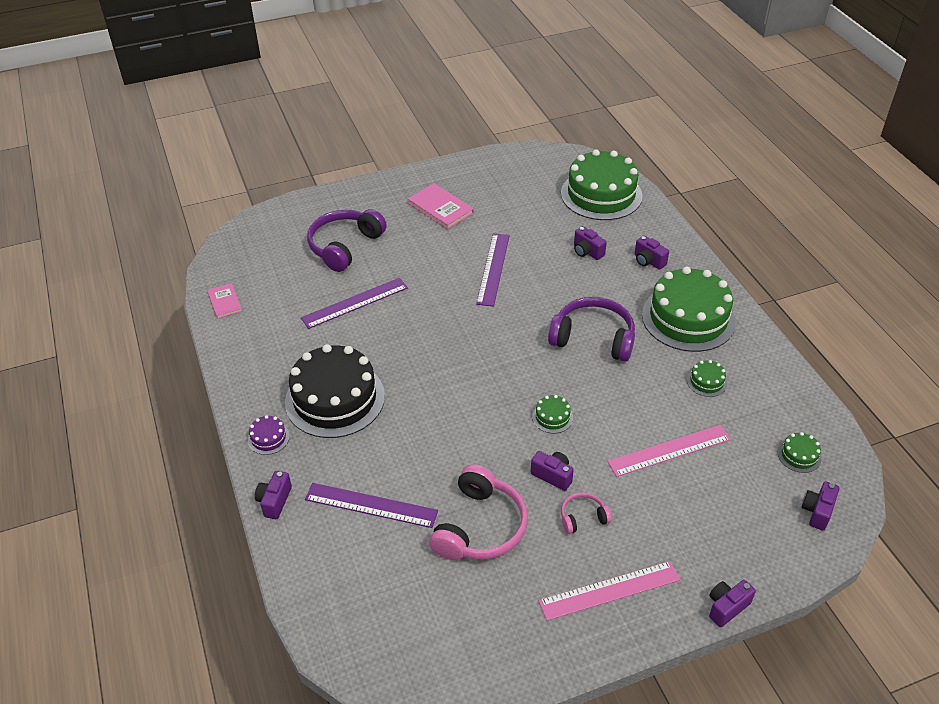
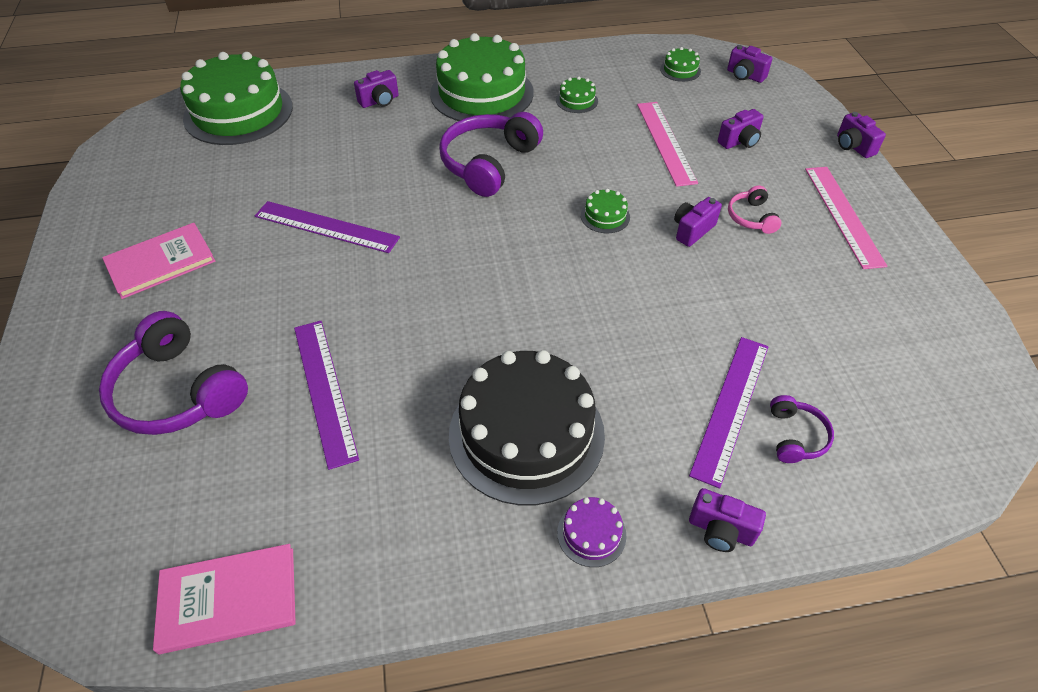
camera: 80 degrees left, 5 degrees up
(224, 302) = (228, 599): pink book -> pink book, size x1.59
(351, 544) = (795, 436): none -> purple headphones
(480, 527) = (765, 302): pink headphones -> none
(587, 252) = (338, 142): purple camera -> purple camera (739, 141)

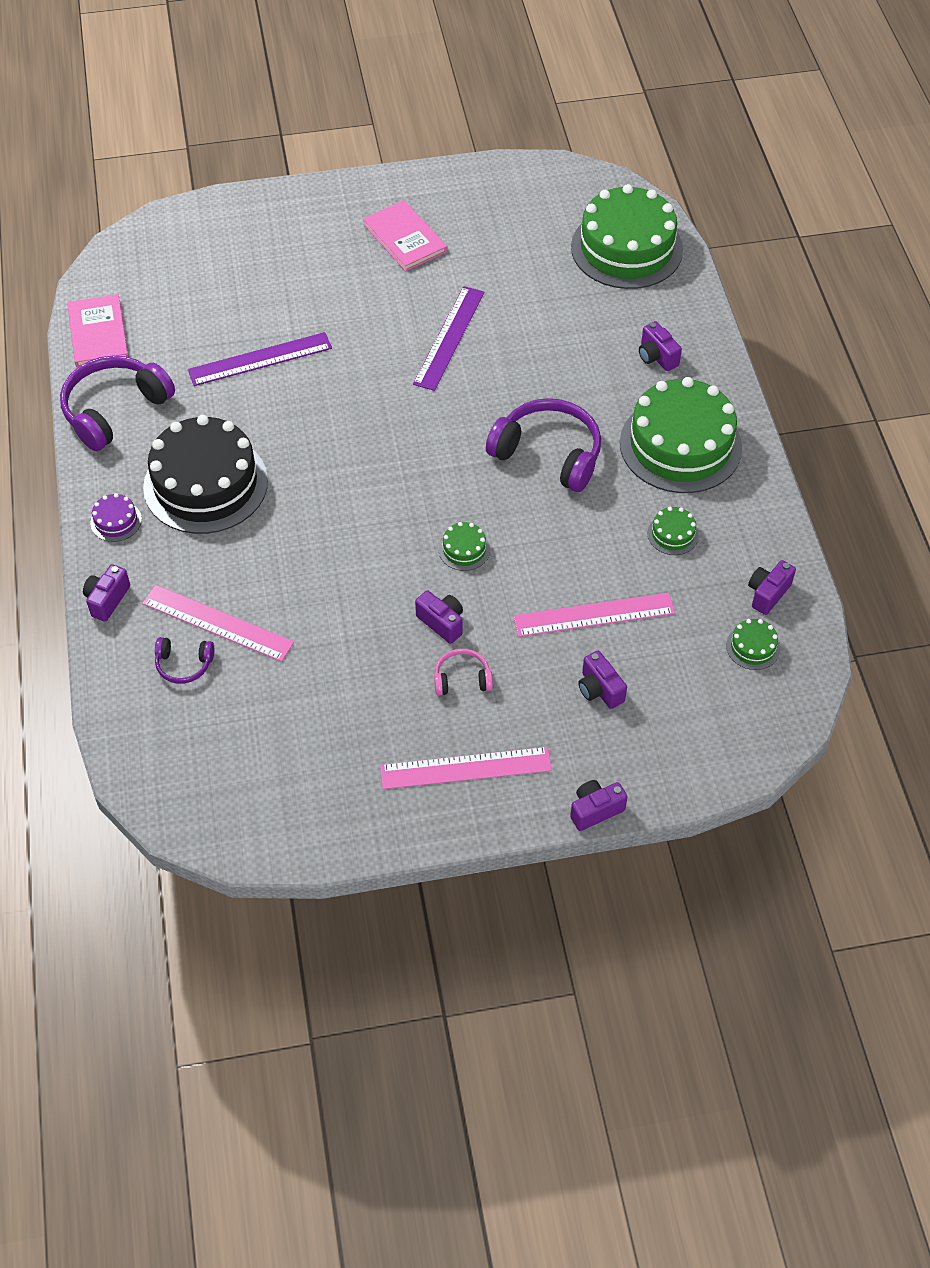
camera: 90 degrees right, 5 degrees up
(178, 391) = (266, 276): purple headphones -> purple headphones (115, 410)
(730, 407) = (217, 623): purple ruler -> pink ruler
(745, 76) = (747, 719): purple camera -> purple camera (767, 593)

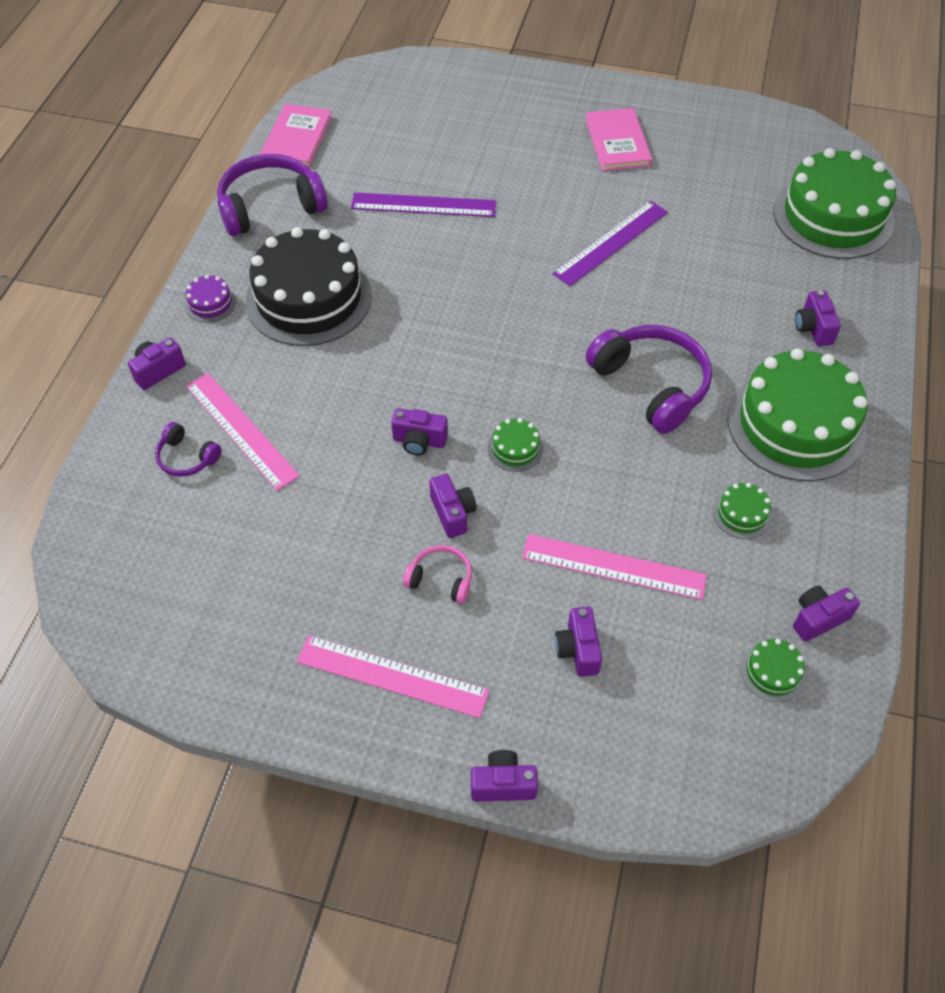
camera: 25 degrees right, 0 degrees up
(380, 574) = (419, 441): none -> purple camera

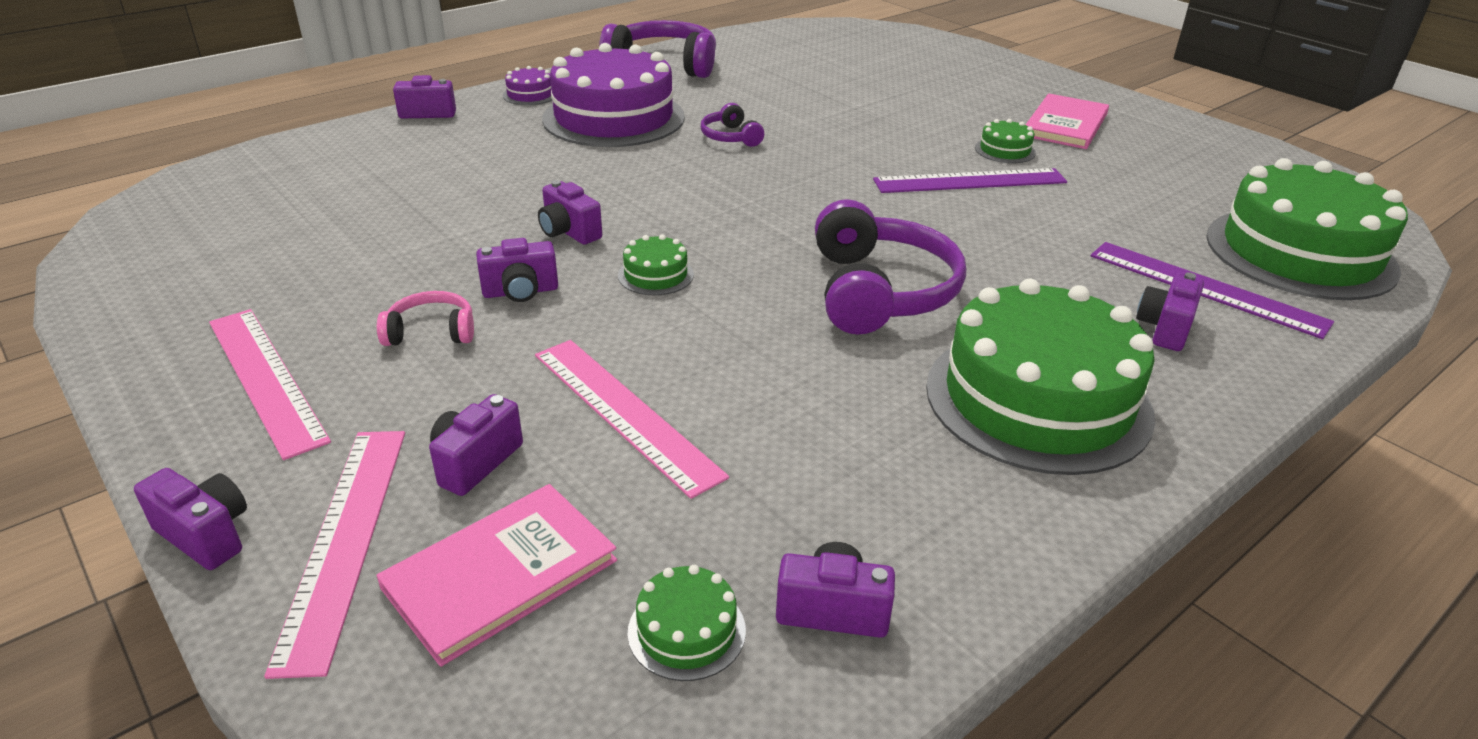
camera: 35 degrees right, 20 degrees down
(187, 457) = (363, 164): purple headphones -> purple headphones (730, 137)
(241, 430) = (431, 165): pink ruler -> pink ruler (345, 539)
(297, 138) = (743, 40): pink book -> pink book (500, 574)
(308, 298) = (613, 118): black cake -> purple cake
(423, 205) = (802, 102): purple ruler -> purple ruler (1206, 288)
(441, 579) = (431, 332): pink headphones -> pink headphones turned 60 degrees counterclockwise
(453, 513) = (520, 292): purple camera -> purple camera turned 60 degrees clockwise
(742, 514) = (855, 445): green cake -> green cake (1005, 150)

